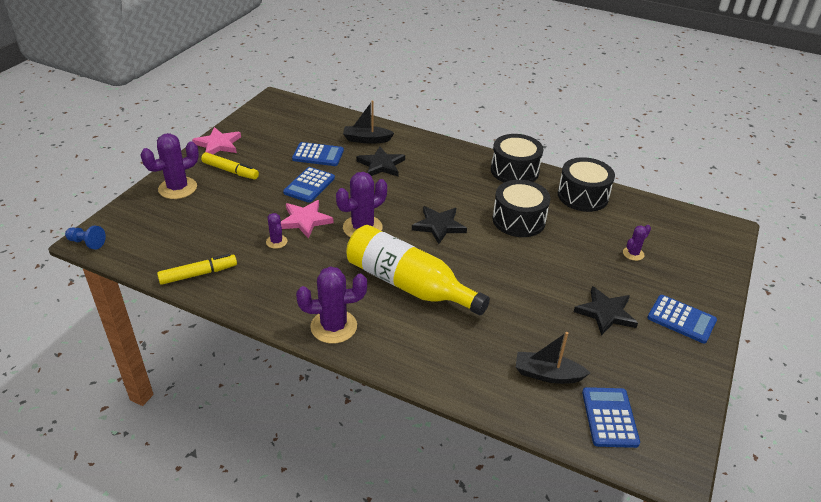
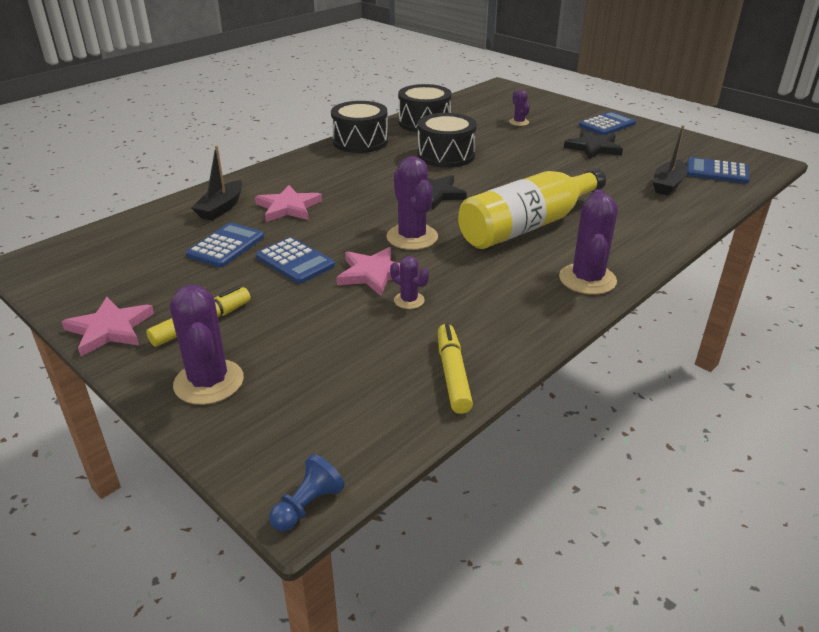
camera: 70 degrees left, 5 degrees down
(276, 242) = (409, 300): purple cactus -> purple cactus turned 45 degrees clockwise
(381, 165) = (288, 207): black star -> pink star

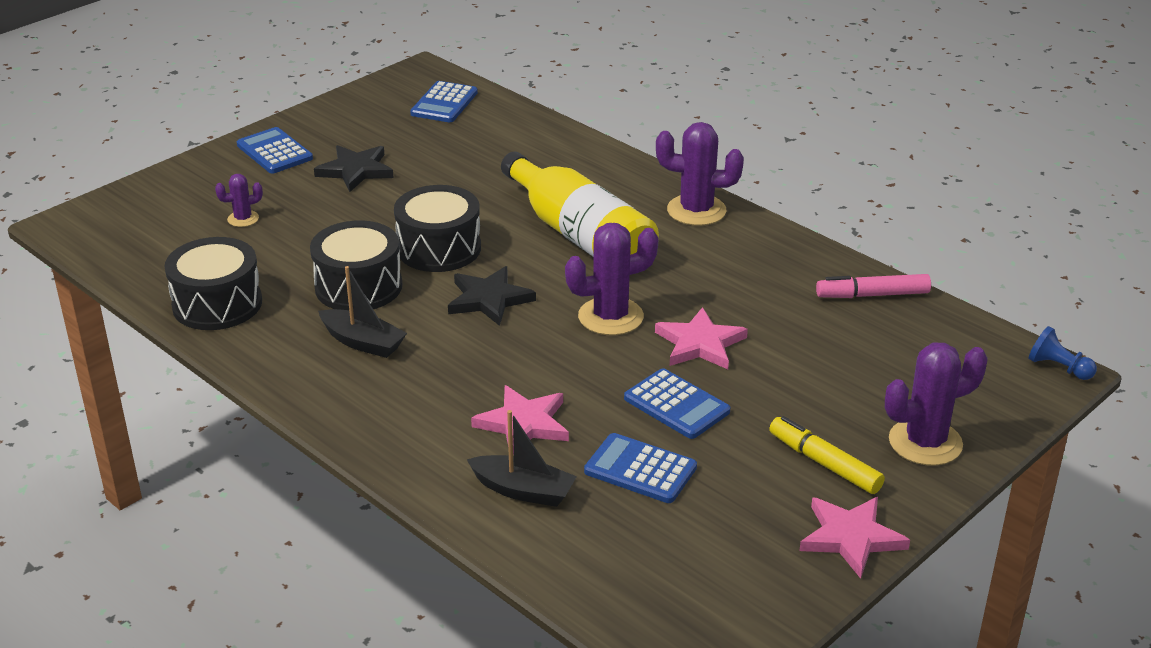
camera: 90 degrees left, 0 degrees up
(295, 261) = (676, 405): blue calculator -> blue calculator turned 90 degrees clockwise
(360, 141) = (284, 367): black drum -> black drum (439, 248)
(409, 300) = (752, 319): purple cactus -> none
(453, 374) = (872, 295): yellow marker -> pink marker
(668, 185) = (476, 137): black boat -> black boat (363, 342)

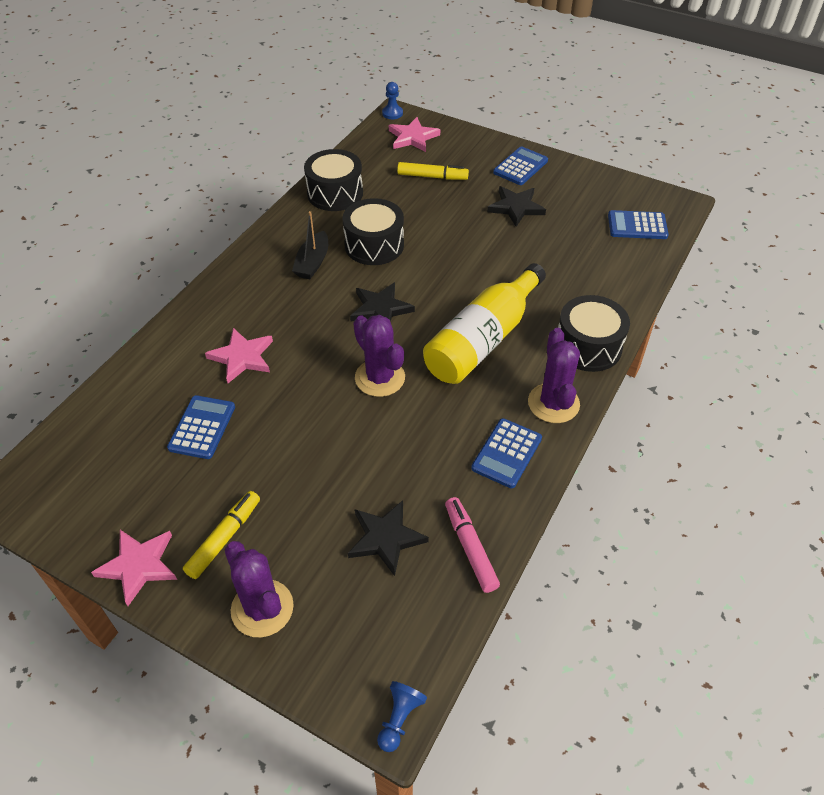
camera: 75 degrees right, 15 degrees up
(57, 227) = (392, 113): none -> blue pawn
(243, 219) = (432, 177): purple cactus -> yellow marker
(439, 248) = (434, 270): black drum -> black drum (588, 346)
(523, 490) = (173, 372): black boat -> none
(676, 405) = (279, 435): blue calculator -> blue calculator (506, 453)
(700, 344) = (360, 437): pink star -> pink star (413, 137)
(849, 346) = (386, 538): none -> black star

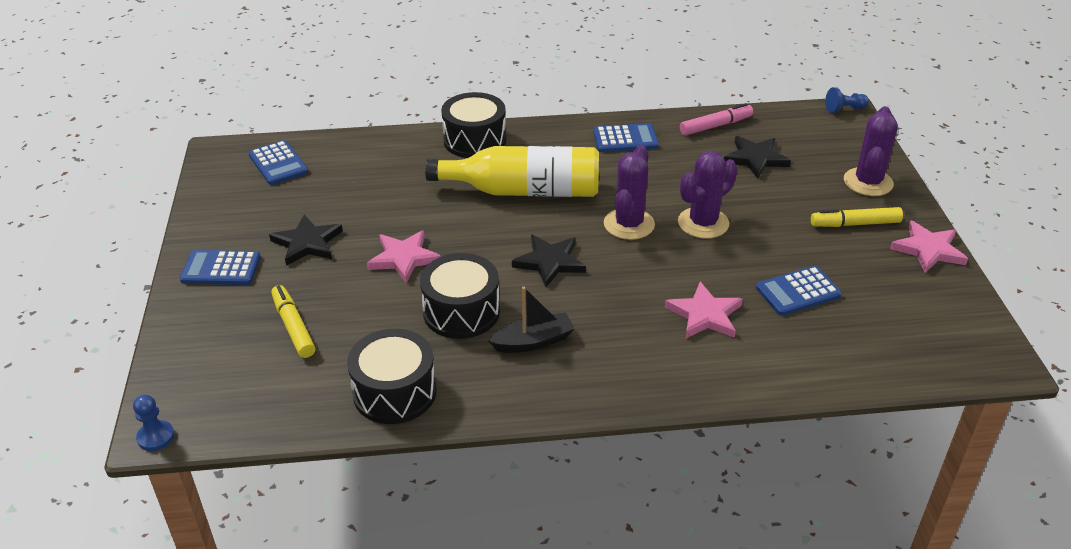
camera: 125 degrees left, 10 degrees down
(413, 137) = (211, 385): pink star -> pink star (404, 258)
(470, 548) = (716, 126): pink marker -> pink marker turned 150 degrees counterclockwise
(553, 403) = (554, 136): purple cactus -> purple cactus (703, 223)

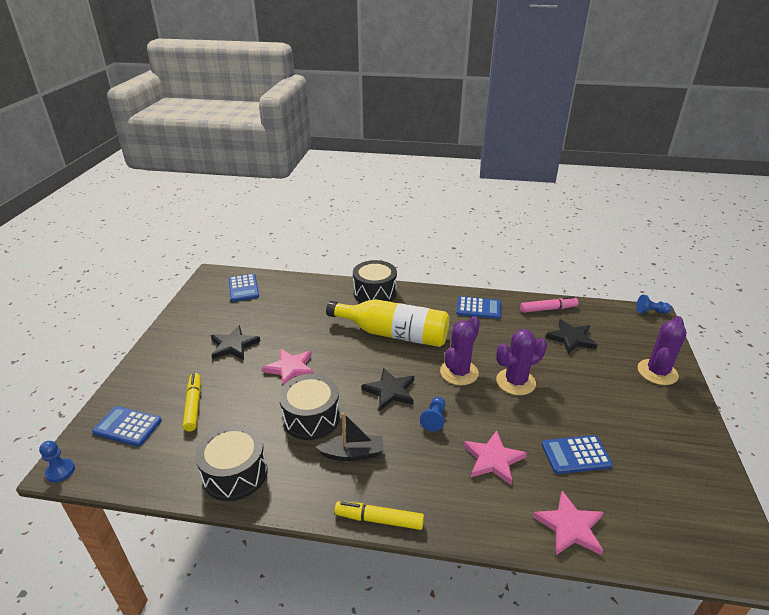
camera: 15 degrees right, 5 degrees down
(221, 268) = (171, 353): blue calculator -> blue calculator (127, 426)
(618, 284) = (434, 419): none -> blue pawn
(855, 224) = (638, 405): yellow marker -> yellow marker (379, 519)
(928, 250) = (698, 440): pink star -> pink star (570, 527)

